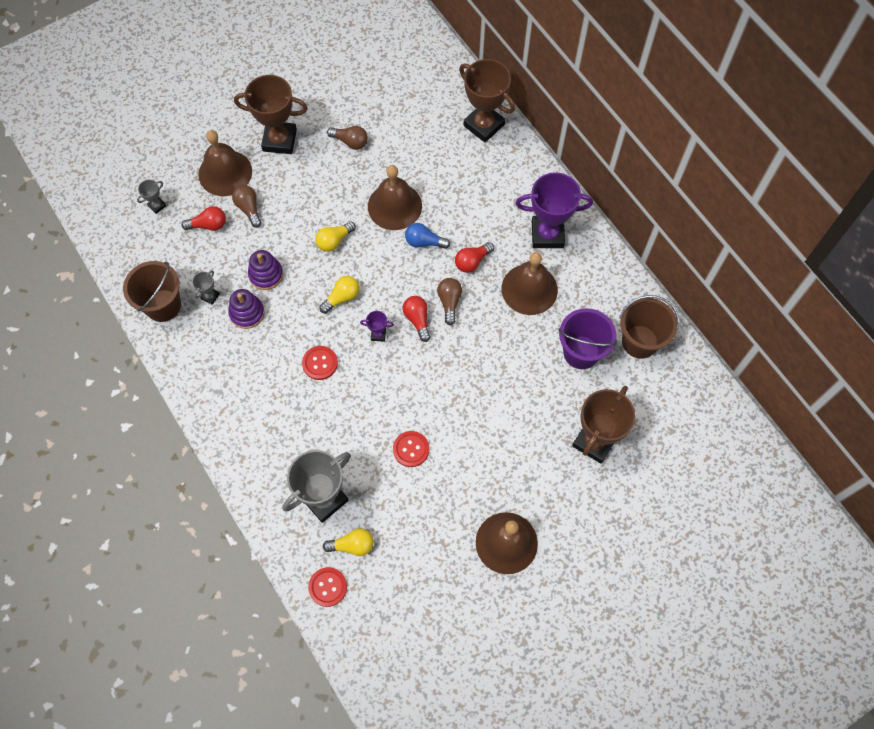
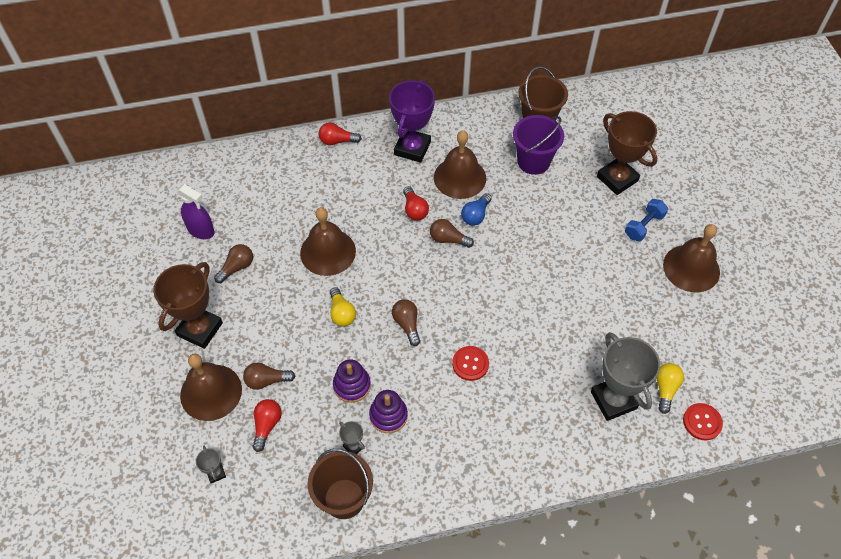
camera: 70 degrees left, 10 degrees down
(342, 298) = (407, 324): yellow light bulb -> brown light bulb
(378, 99) = (201, 230): none -> purple spray bottle
(378, 334) = (459, 305): purple trophy -> none
(411, 449) = (584, 313): red button -> none
(417, 320) = (456, 269): red light bulb -> red light bulb (337, 141)
(424, 242) = (377, 240): blue light bulb -> blue light bulb (476, 215)
(484, 125) = (278, 158): brown trophy -> none
(542, 483) = (644, 226): none -> blue dumbbell

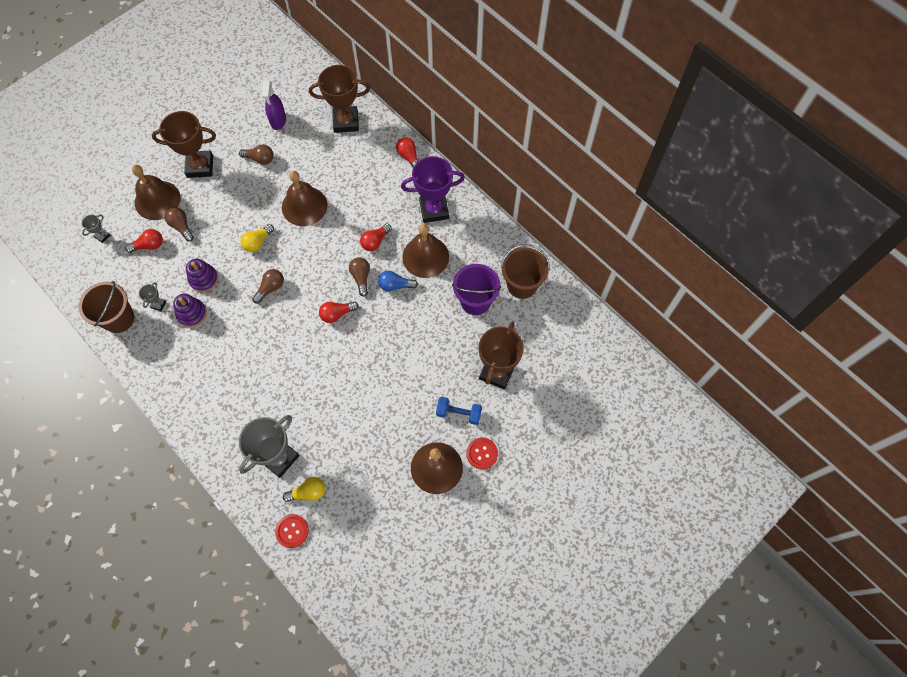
camera: 60 degrees right, 10 degrees up
(253, 173) = (346, 122): none -> brown trophy
(470, 364) = (259, 345): red button -> red button (482, 453)
(477, 278) = (337, 314): none -> red light bulb

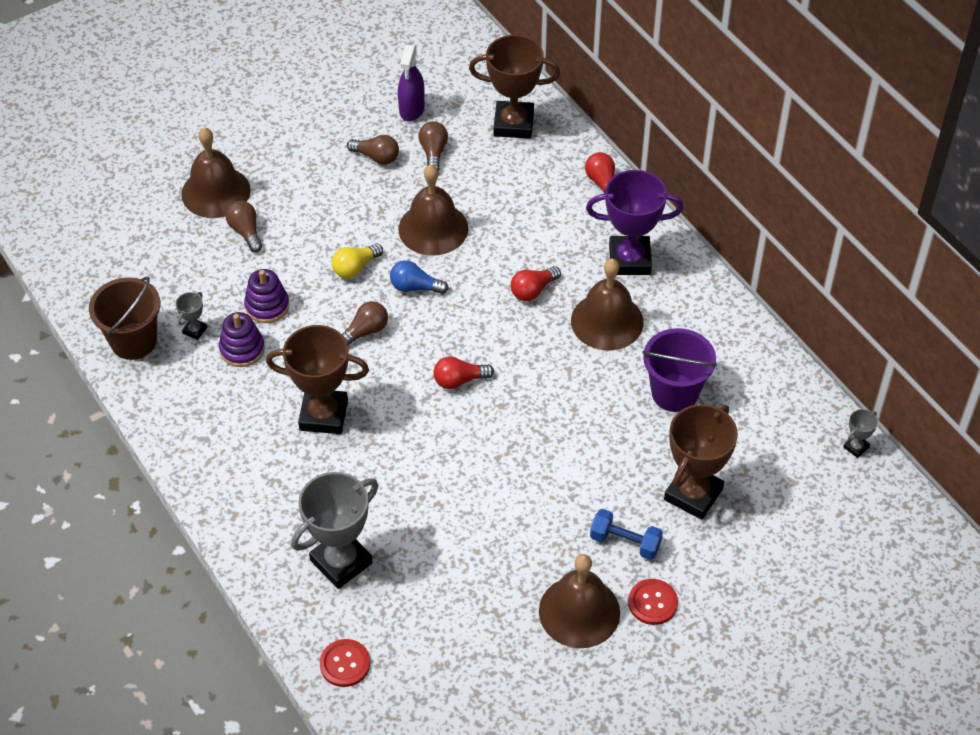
camera: 10 degrees right, 15 degrees down
(102, 236) = (128, 229): grey trophy -> grey trophy (856, 447)
(149, 245) = (193, 250): red light bulb -> none
(200, 166) = (286, 156): brown trophy -> brown trophy (323, 415)
(308, 492) = (377, 615): yellow light bulb -> none
(361, 278) = (504, 336): brown light bulb -> brown light bulb (433, 153)
(395, 285) = (554, 354): blue light bulb -> blue light bulb (415, 287)
(521, 285) = (750, 380): brown bucket -> none

